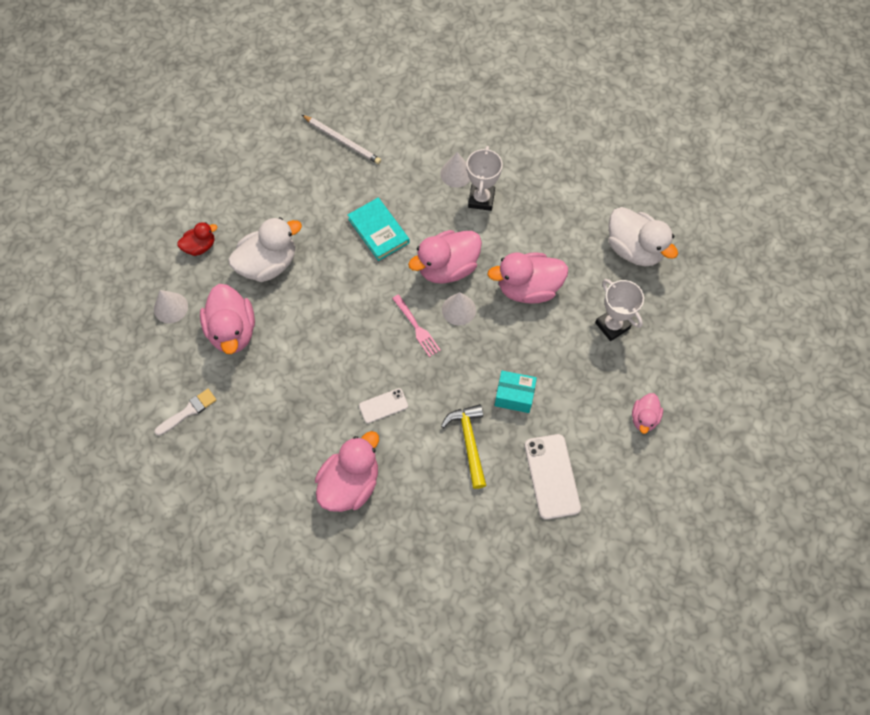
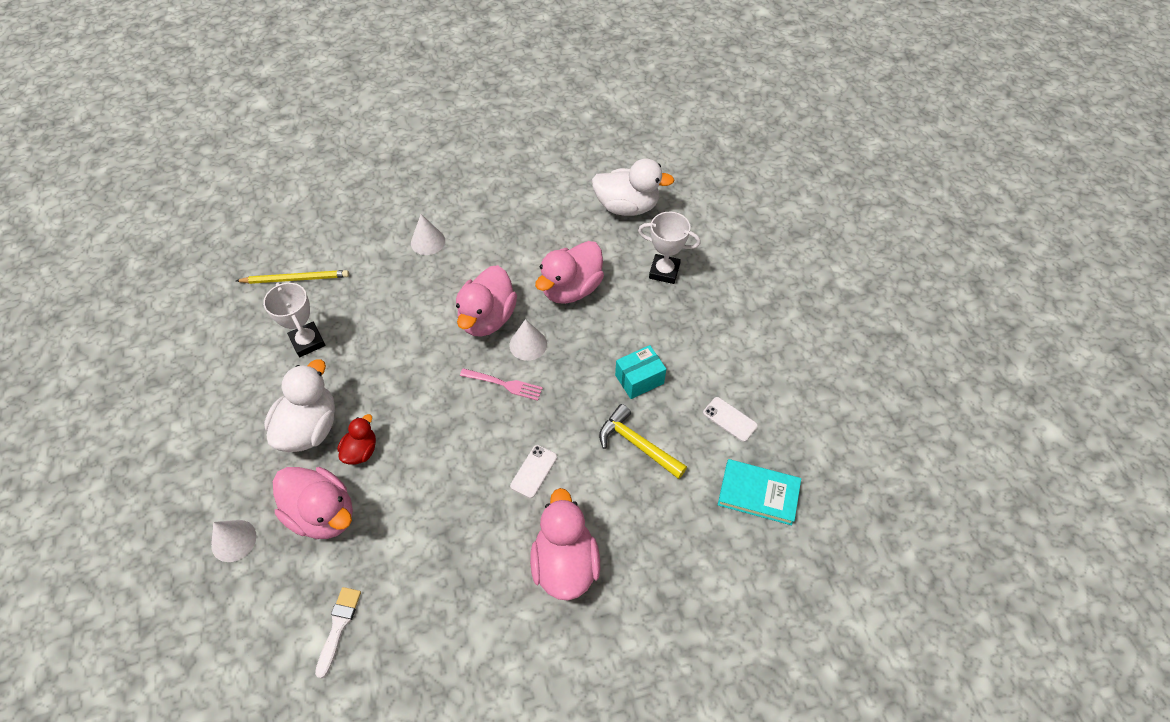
camera: 40 degrees left, 10 degrees down
(200, 246) = (220, 461): red duck -> red duck (361, 451)
(342, 141) = (296, 279): white pencil -> yellow pencil
(378, 231) = (396, 329): turquoise book -> turquoise book (758, 493)
(481, 199) = (468, 247): white trophy -> white trophy (307, 342)
(551, 476) = (729, 419): white phone -> white phone, size x0.57
(644, 418) = (754, 322): pink duck -> none

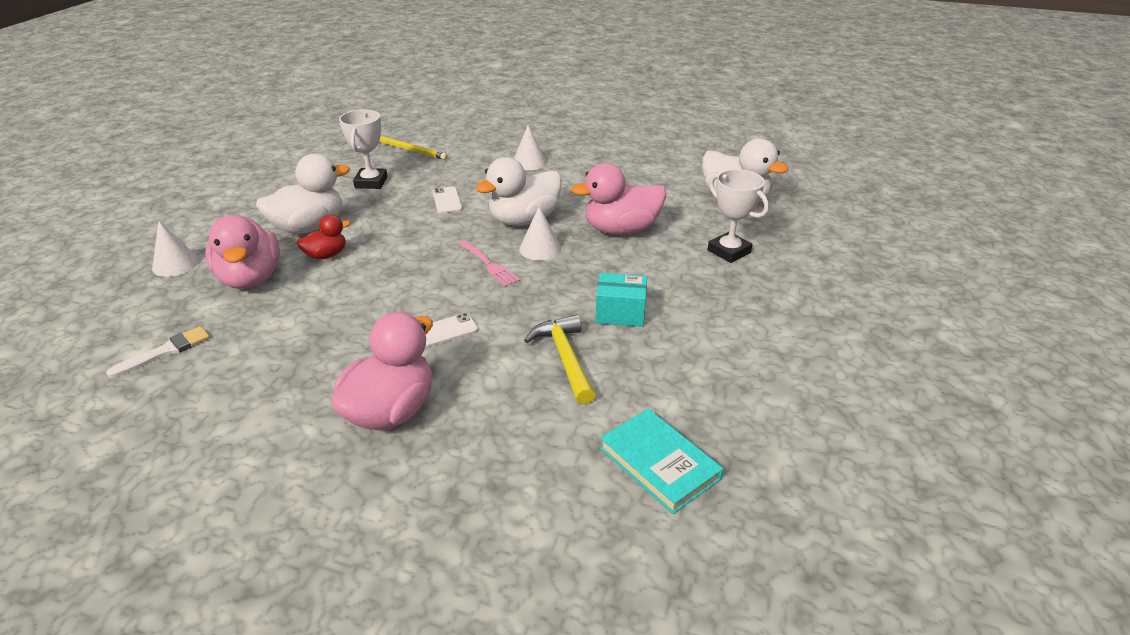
camera: 35 degrees right, 20 degrees down
(487, 318) = (524, 220): pink duck -> white duck
(729, 419) = (689, 385): white phone -> white phone (447, 200)

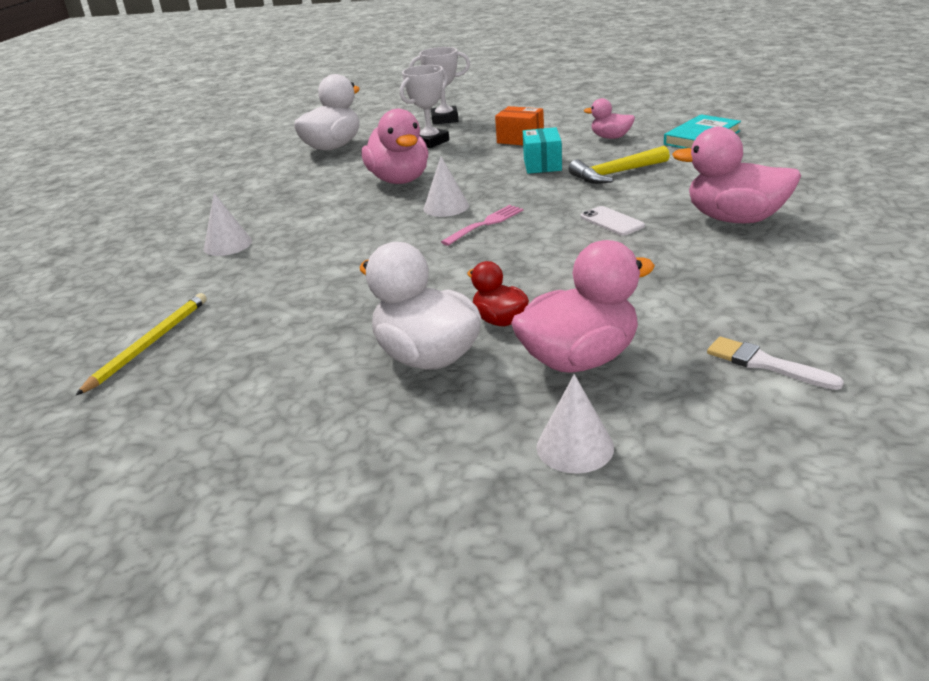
camera: 95 degrees left, 5 degrees down
(371, 182) = (275, 344): white trophy -> white trophy (444, 119)
(447, 200) = (337, 274): white phone -> none
(524, 220) = (386, 223): white duck -> none
(694, 380) = (611, 137): none -> pink duck
(714, 309) = (520, 139): none -> orange box

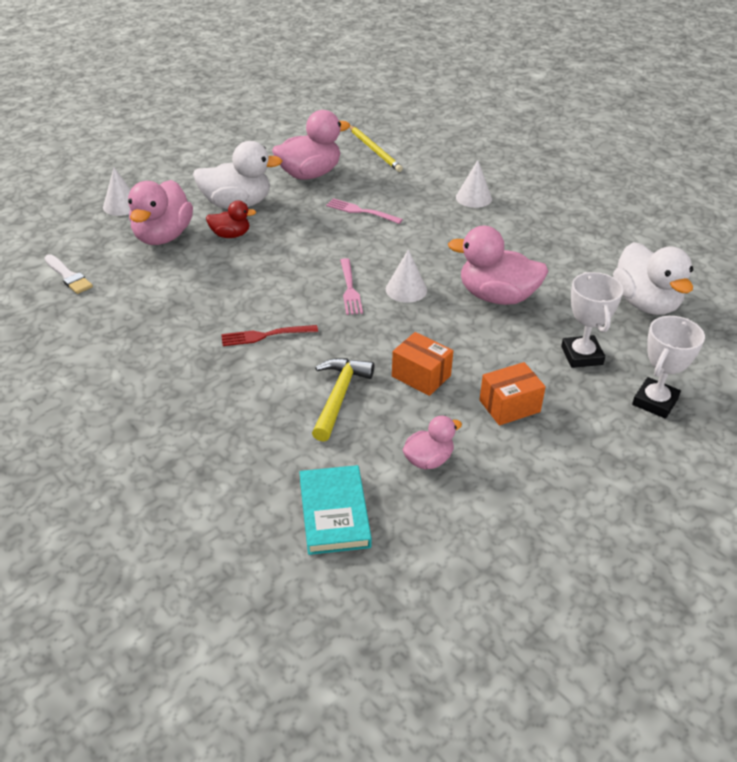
camera: 125 degrees right, 10 degrees up
(334, 280) = (361, 211): none -> pink fork
(542, 165) = (421, 376): turquoise box -> orange box
(611, 221) = (266, 335): white phone -> red fork
(735, 219) = (177, 384): pink duck -> pink duck (309, 174)
(765, 364) = (68, 276): white brush -> white brush turned 60 degrees clockwise

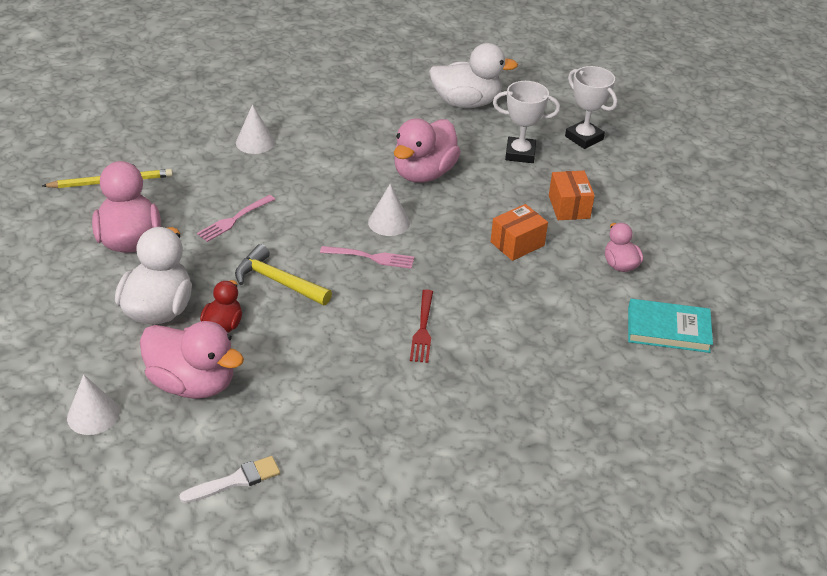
camera: 75 degrees left, 0 degrees up
(339, 397) = (529, 298): yellow hammer -> yellow hammer (278, 281)

